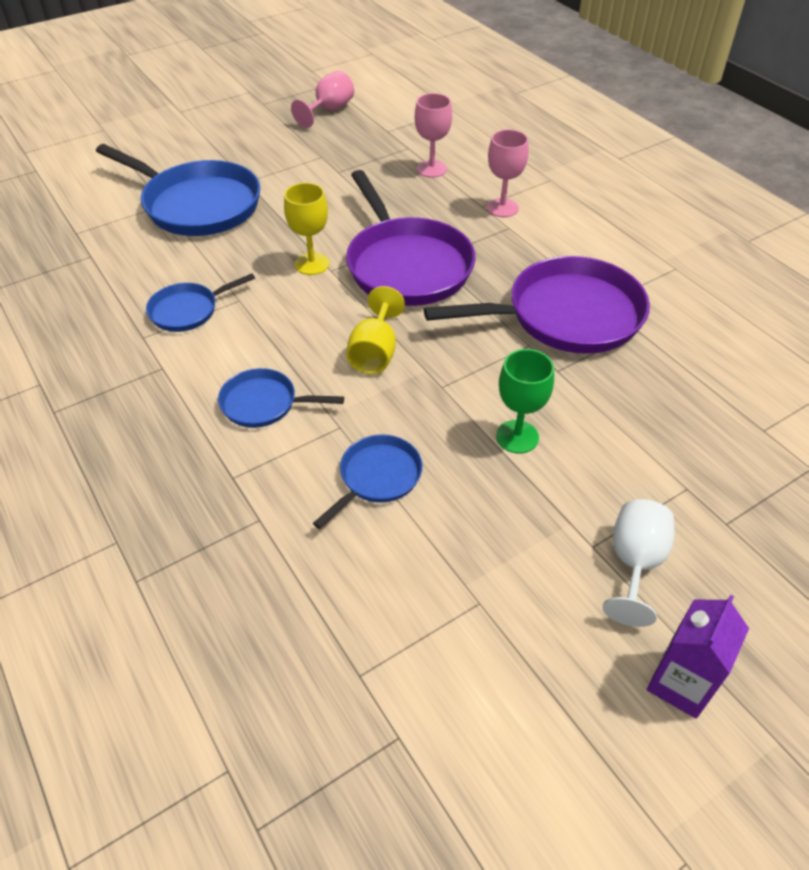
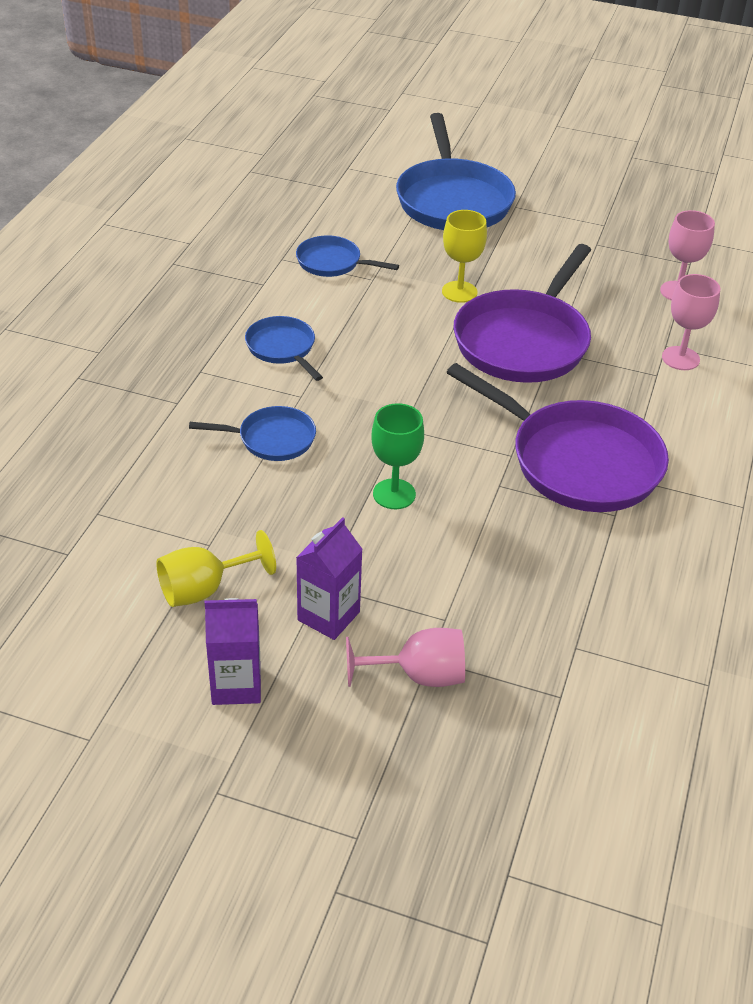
camera: 50 degrees right, 5 degrees down
(329, 110) = (677, 194): pink goblet -> pink goblet (418, 675)
(375, 353) = (398, 375): yellow goblet -> yellow goblet (204, 589)
(634, 563) = (328, 616): white goblet -> purple carton

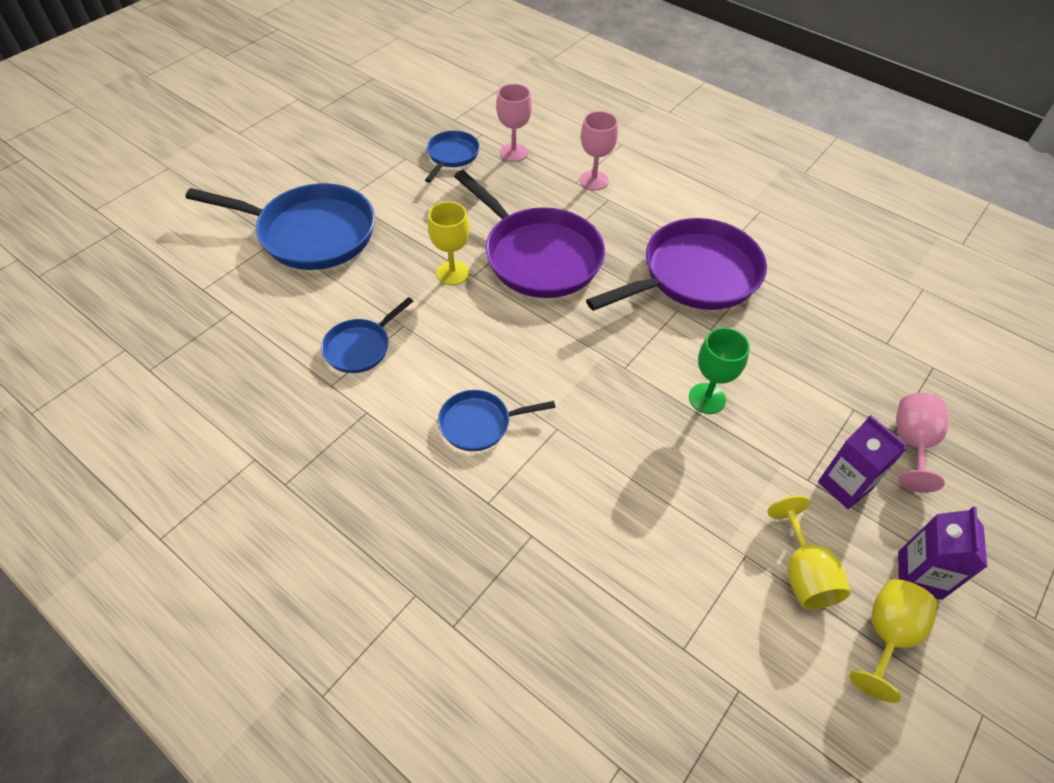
camera: 70 degrees left, 10 degrees up
(155, 658) = (886, 635): none -> yellow goblet
(272, 439) = (612, 467): blue pan -> blue pan (452, 156)

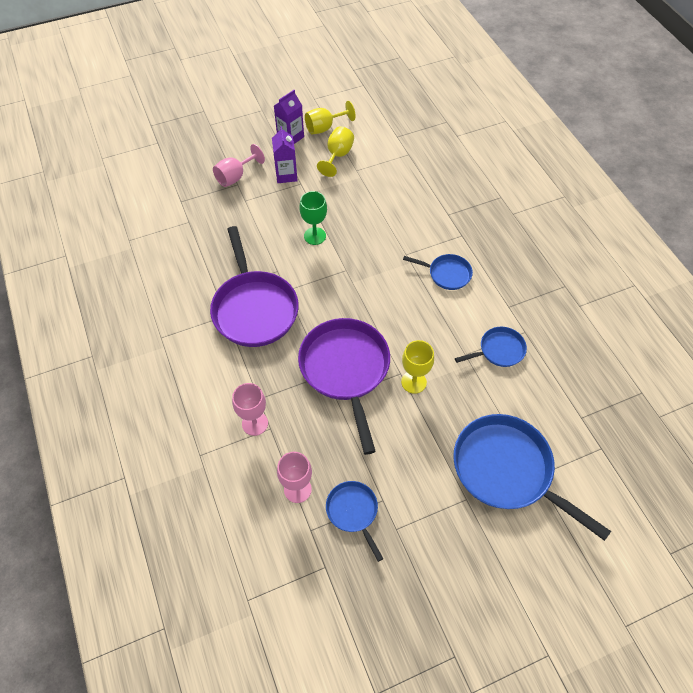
camera: 150 degrees left, 5 degrees up
(452, 156) = (353, 512): blue pan -> blue pan turned 105 degrees clockwise
(694, 275) = (254, 308): purple pan -> purple pan turned 105 degrees counterclockwise

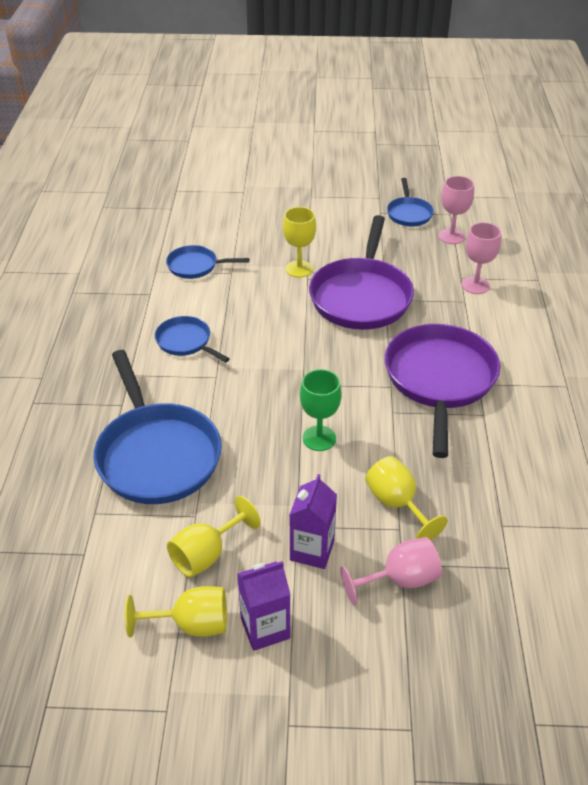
camera: 155 degrees left, 15 degrees down
(251, 213) = (397, 504): none -> yellow goblet
(507, 470) = (264, 200): blue pan -> blue pan (157, 454)

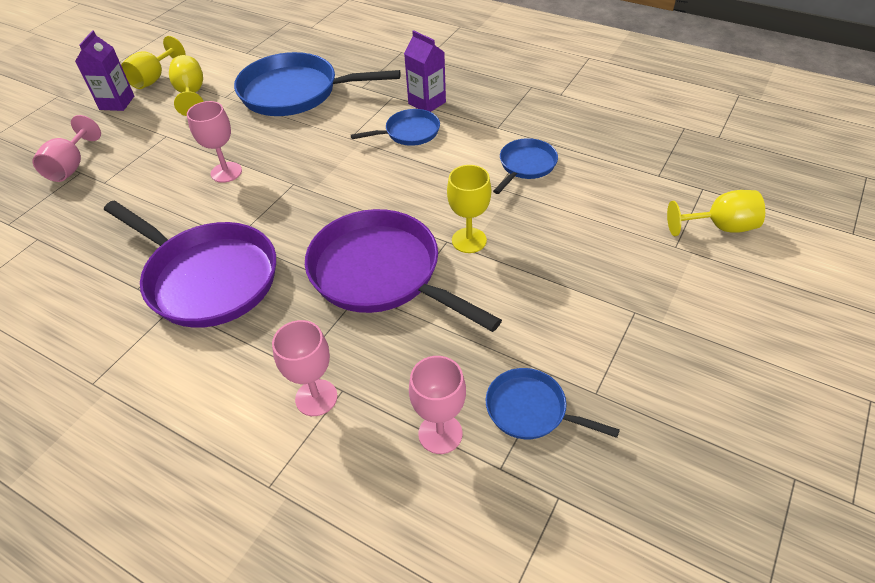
camera: 120 degrees right, 5 degrees up
(312, 550) = (140, 136): purple carton -> purple carton (427, 103)
(319, 438) = (226, 172): green goblet -> pink goblet
(397, 504) = (122, 190): yellow goblet -> yellow goblet (720, 227)

